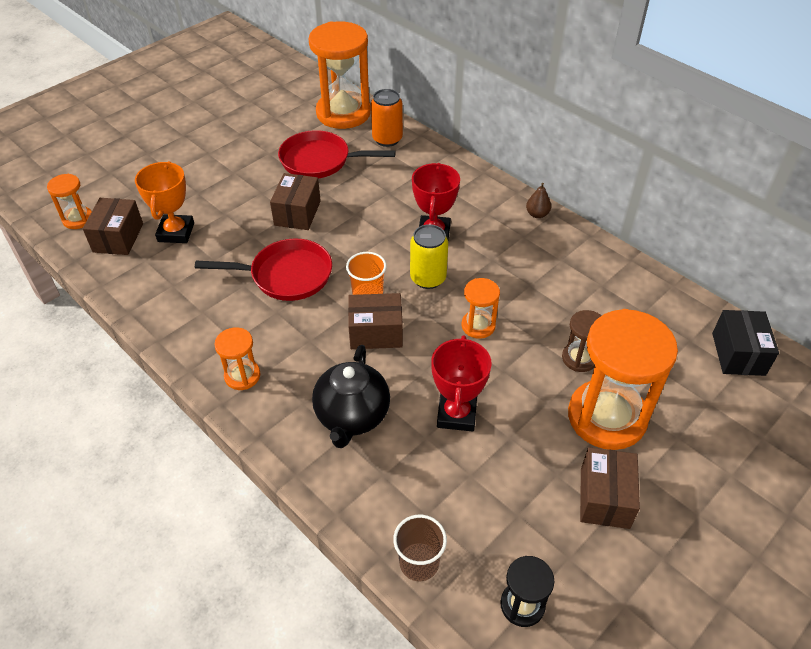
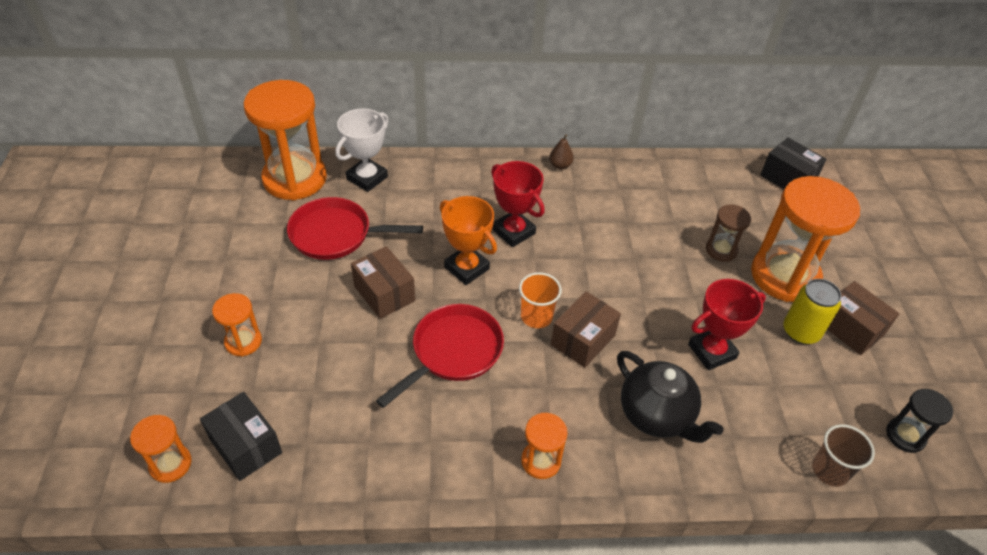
camera: 50 degrees left, 0 degrees up
(118, 238) = (245, 446): brown box -> black box
(176, 232) = (298, 394): orange trophy -> orange trophy (466, 268)
(320, 161) = (336, 234): red pan -> red pan turned 45 degrees clockwise
(387, 139) = (367, 178): orange can -> white trophy
(428, 278) = (558, 269): yellow can -> yellow can (801, 332)
(456, 414) = (712, 351): red trophy -> red trophy turned 75 degrees counterclockwise
(478, 326) = (637, 277): orange hourglass -> orange hourglass (243, 342)

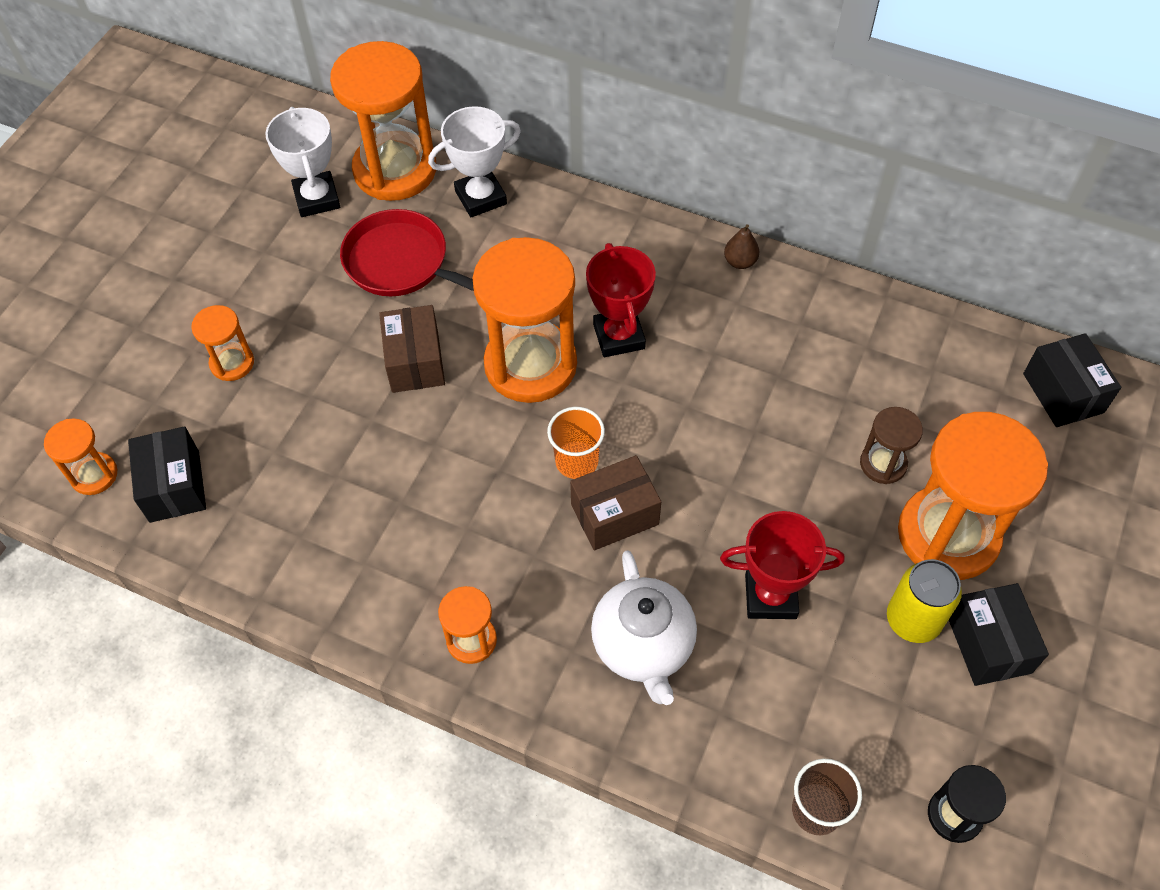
camera: 30 degrees right, 10 degrees up
(246, 213) = (317, 198): none -> white trophy
(453, 352) = (451, 467): red pan -> none
(466, 268) = (530, 365): orange trophy -> orange hourglass
(656, 415) = (643, 646): black teapot -> white teapot
(850, 328) = (989, 644): brown box -> black box

